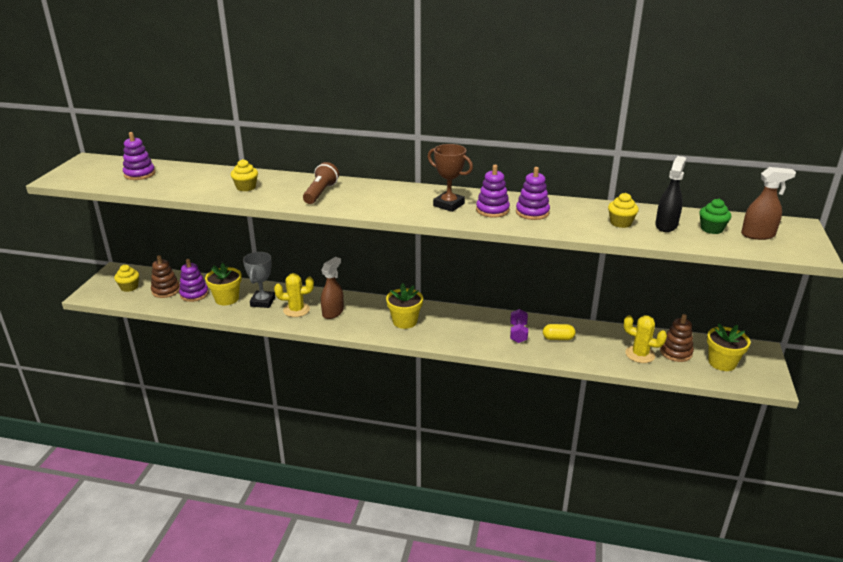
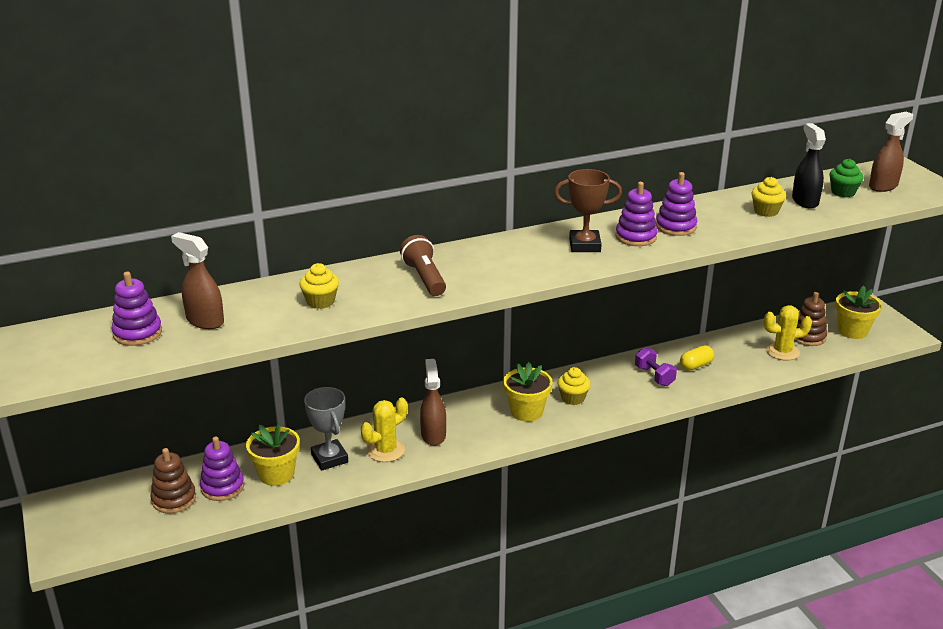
camera: 35 degrees left, 0 degrees up
(129, 287) = (110, 517): yellow cupcake -> yellow cupcake (573, 398)
(177, 178) = (205, 321): none -> brown spray bottle

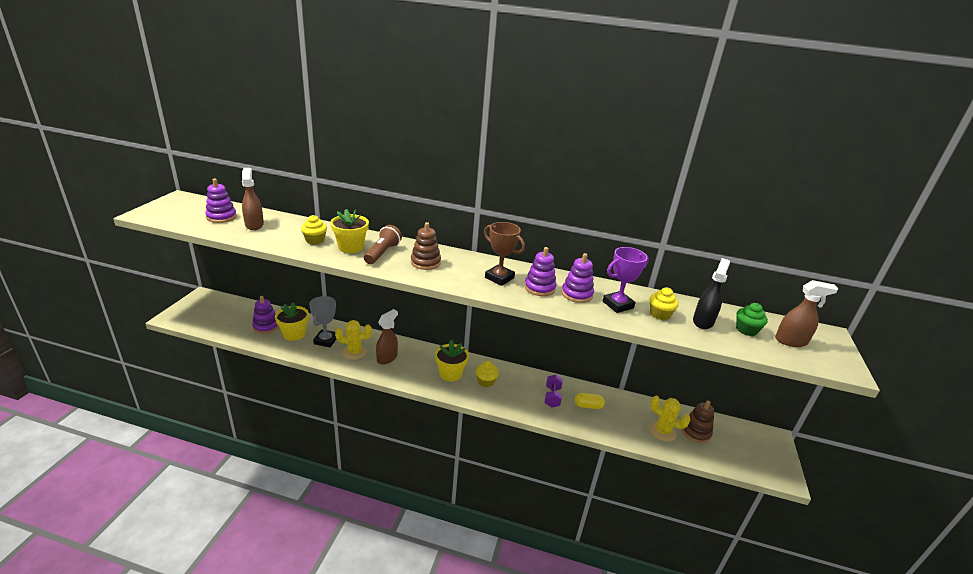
camera: 35 degrees right, 0 degrees up
(174, 499) = (242, 320): brown stacking toy -> brown stacking toy (425, 262)
(722, 219) = (618, 305): none -> purple trophy
(852, 331) = (738, 448): yellow flower pot -> yellow flower pot (351, 247)

